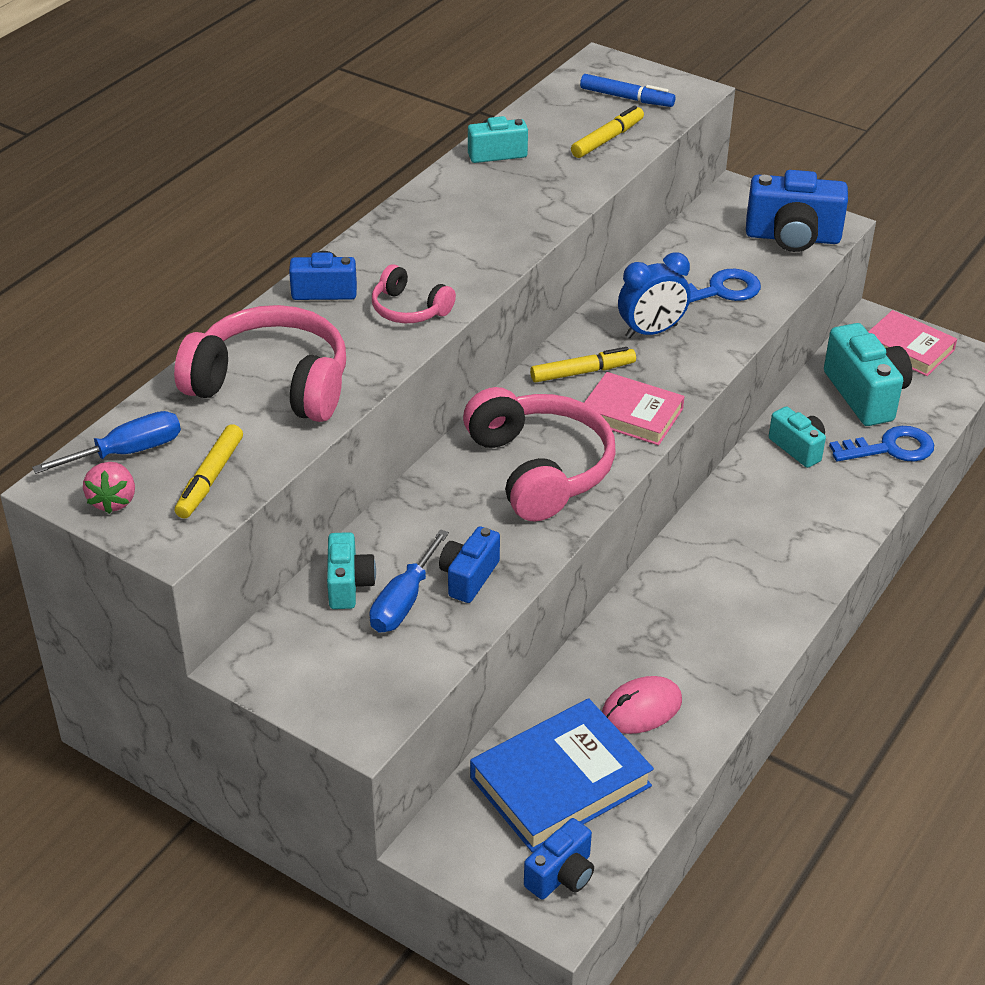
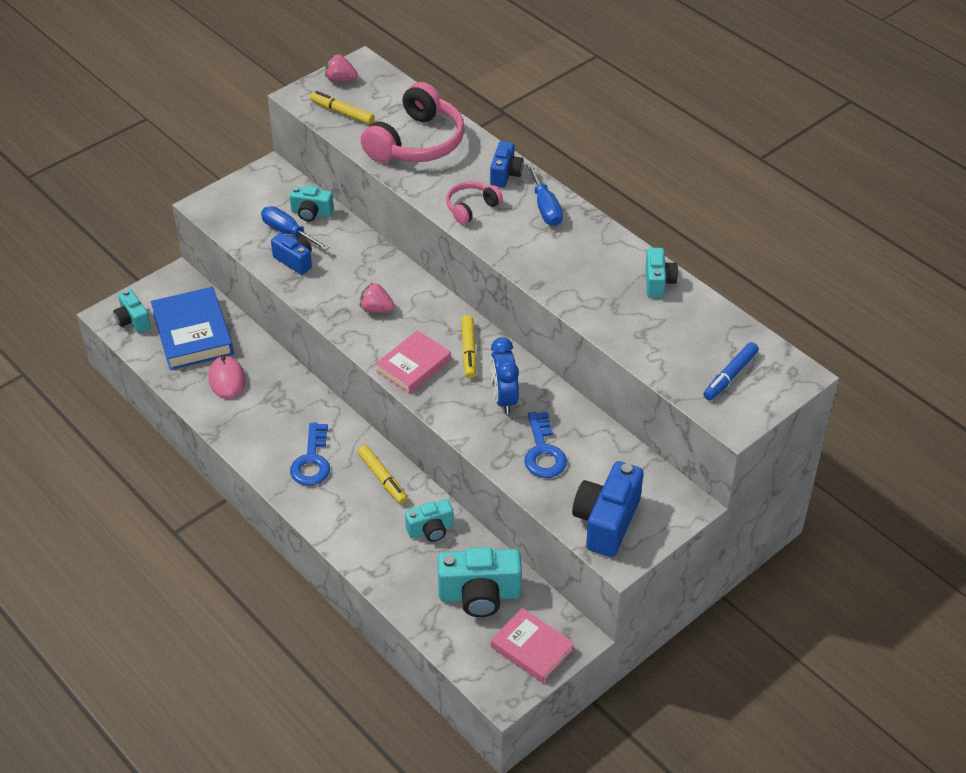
camera: 105 degrees right, 5 degrees up
(128, 452) = (378, 87): blue screwdriver -> blue screwdriver (545, 208)
(539, 469) = (376, 309): pink headphones -> pink strawberry
(561, 875) = (133, 321): blue camera -> turquoise camera
(607, 139) = (664, 349): yellow marker -> yellow marker (383, 478)
(890, 448) = (410, 588): blue key -> blue key (312, 461)
(908, 348) = (532, 648): pink book -> pink book turned 75 degrees clockwise

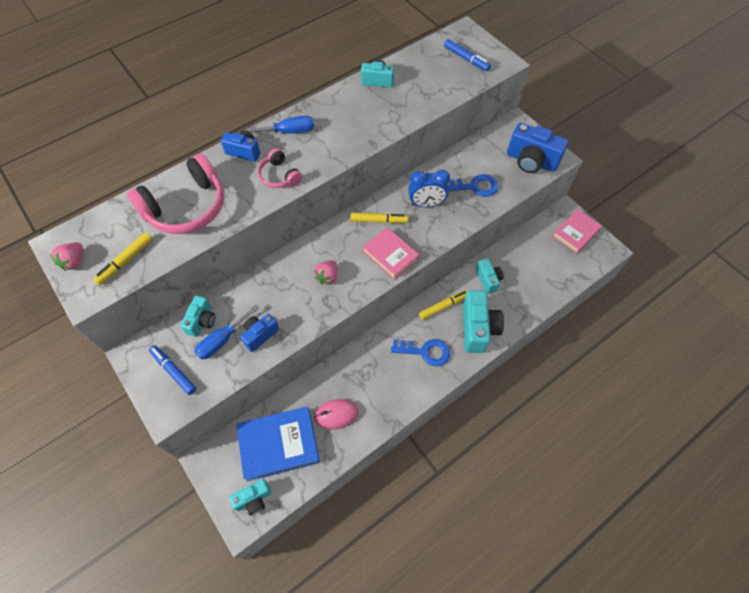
camera: 85 degrees left, 15 degrees up
(251, 202) = (173, 371): none -> blue marker
(417, 142) = (186, 207): pink headphones -> pink headphones turned 105 degrees clockwise
(479, 595) = (539, 256): turquoise camera -> turquoise camera (477, 328)

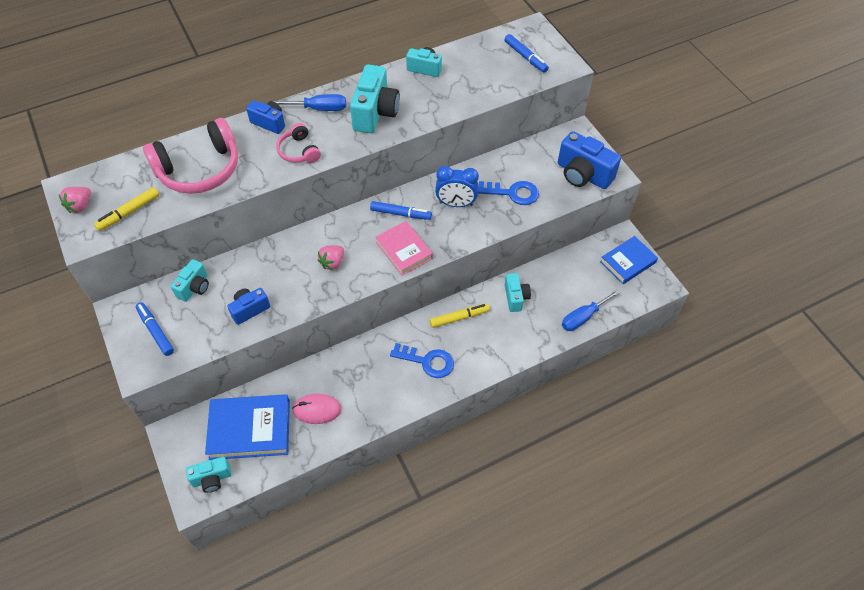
camera: 10 degrees right, 5 degrees down
(222, 340) = (210, 309): blue screwdriver -> blue screwdriver (583, 317)
(379, 220) = (401, 214): yellow marker -> blue marker
(477, 328) = (491, 346): turquoise camera -> turquoise camera (375, 113)
(575, 233) = (628, 262): pink book -> blue book

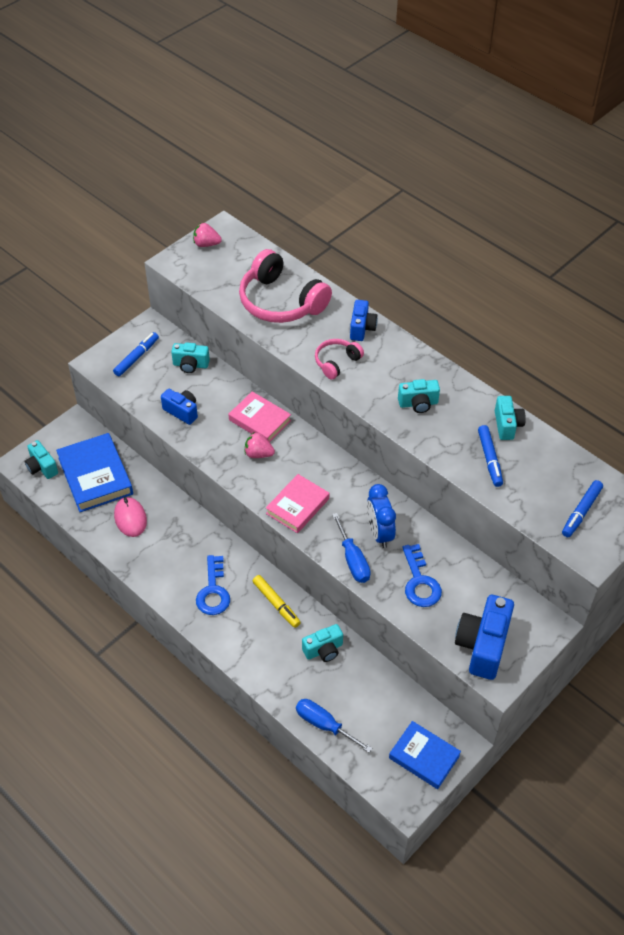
camera: 70 degrees right, 5 degrees down
(129, 212) = (212, 276): yellow marker -> none
(294, 251) = (260, 420): none -> pink book
(319, 109) = (400, 358): blue screwdriver -> blue screwdriver (353, 560)
(375, 113) = (418, 403): turquoise camera -> turquoise camera, size x0.59
(401, 214) = (343, 489): blue marker -> blue marker (490, 459)

